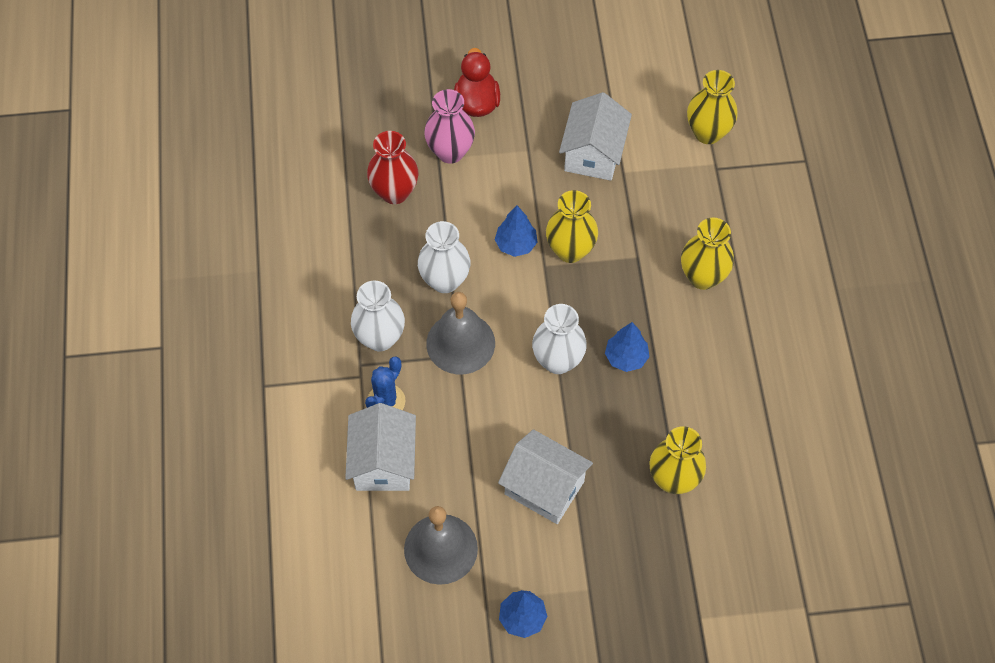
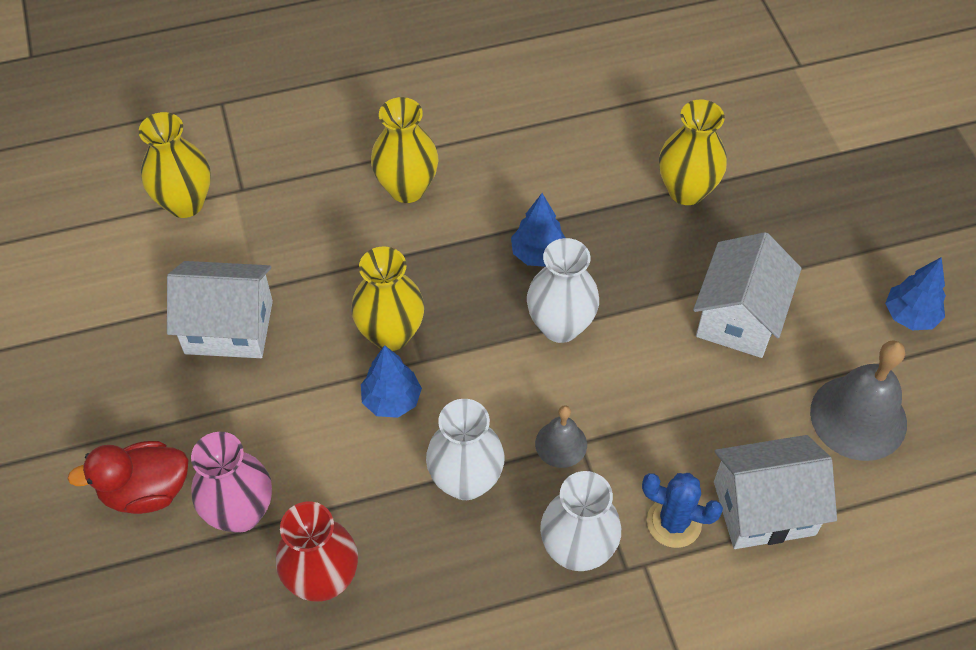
camera: 100 degrees left, 5 degrees down
(460, 343) = (561, 444): grey bell -> grey bell, size x0.54

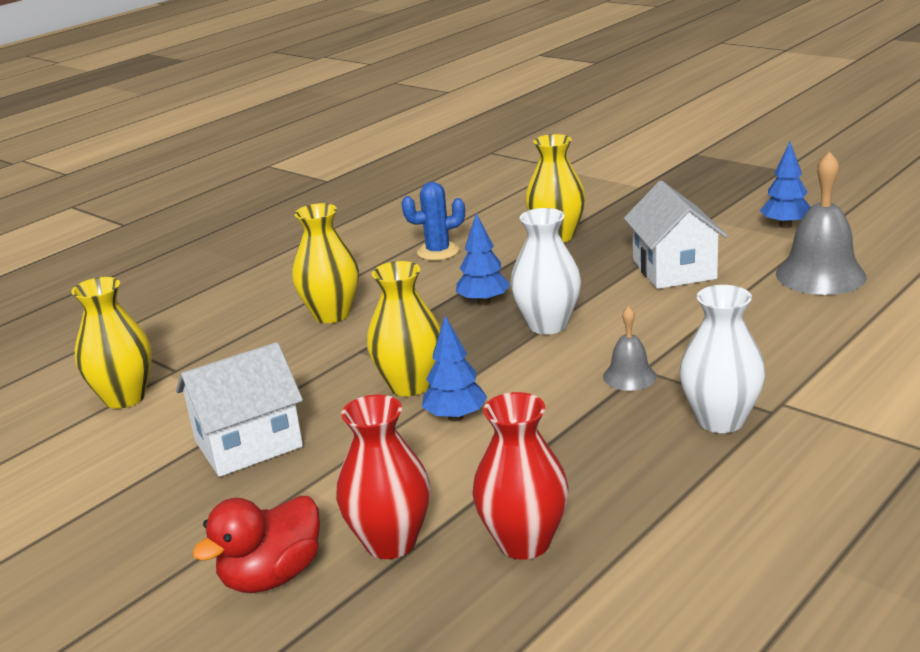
camera: 30 degrees left, 30 degrees down
(240, 512) = (390, 542): pink vase -> red vase
(466, 481) = (578, 428): white vase -> none
(674, 522) = (771, 373): blue cactus -> blue cactus (438, 252)
(764, 508) = (823, 338): white house -> none

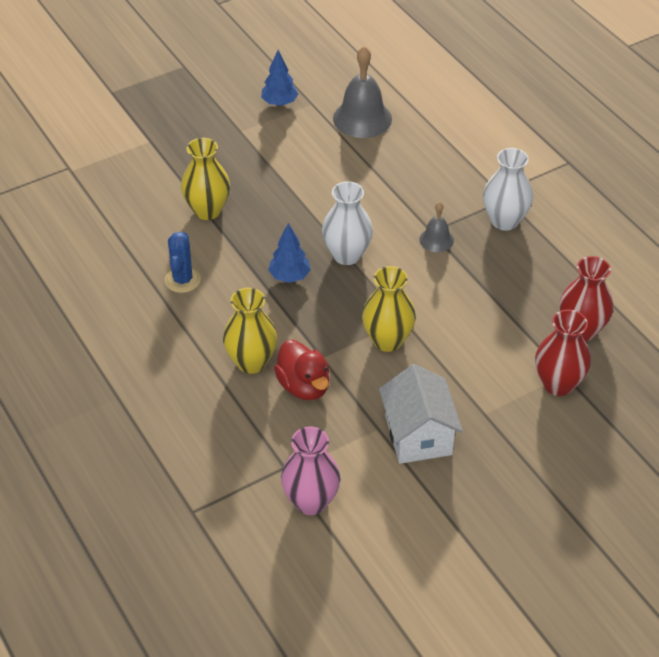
camera: 75 degrees left, 20 degrees up
(125, 397) = (311, 501): yellow vase -> pink vase
(272, 576) = (568, 441): red duck -> red duck (304, 386)
(456, 417) = (440, 327): blue tree -> none
(674, 269) = (307, 174): white house -> none

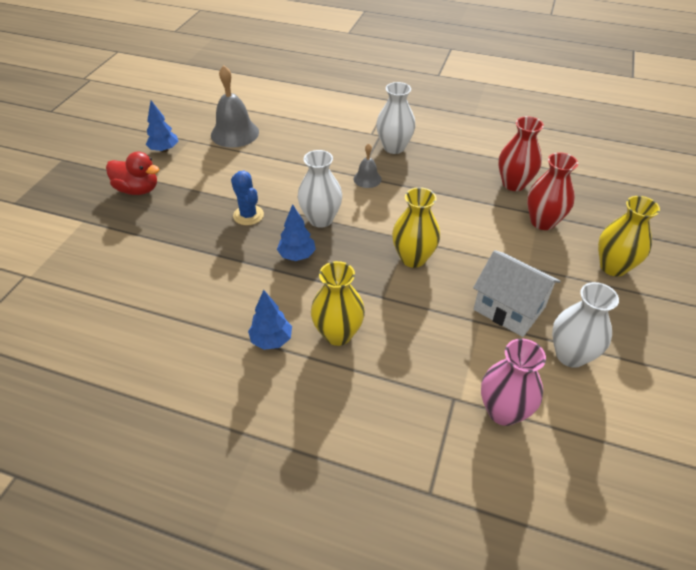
camera: 40 degrees left, 0 degrees up
(182, 280) = (216, 306): blue cactus -> blue cactus (248, 215)
(196, 334) = (271, 340): none -> blue tree
(207, 210) = (183, 245): yellow vase -> yellow vase (613, 267)
(304, 386) = (396, 326): red duck -> red duck (138, 190)
(421, 503) = (570, 355): none -> white vase

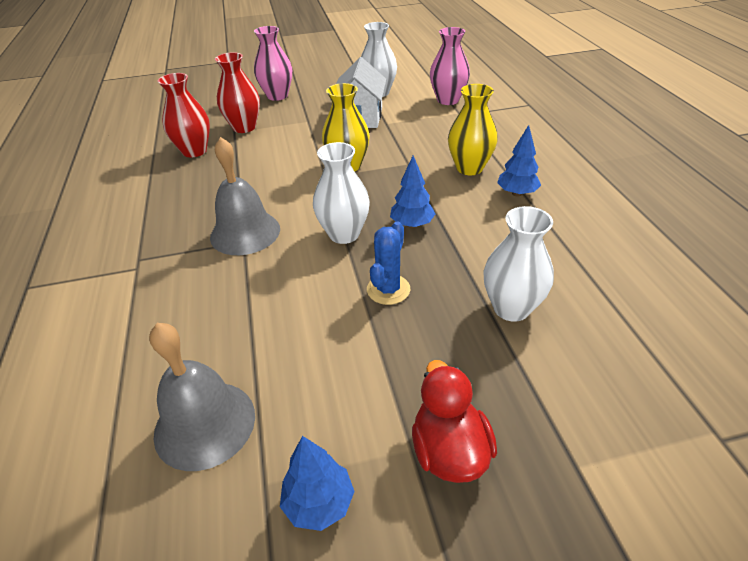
camera: 120 degrees left, 5 degrees down
(367, 179) = (245, 232): grey bell -> grey bell, size x1.87
(394, 147) = (163, 238): white vase -> white vase (511, 308)
(613, 267) = (277, 96): yellow vase -> pink vase

